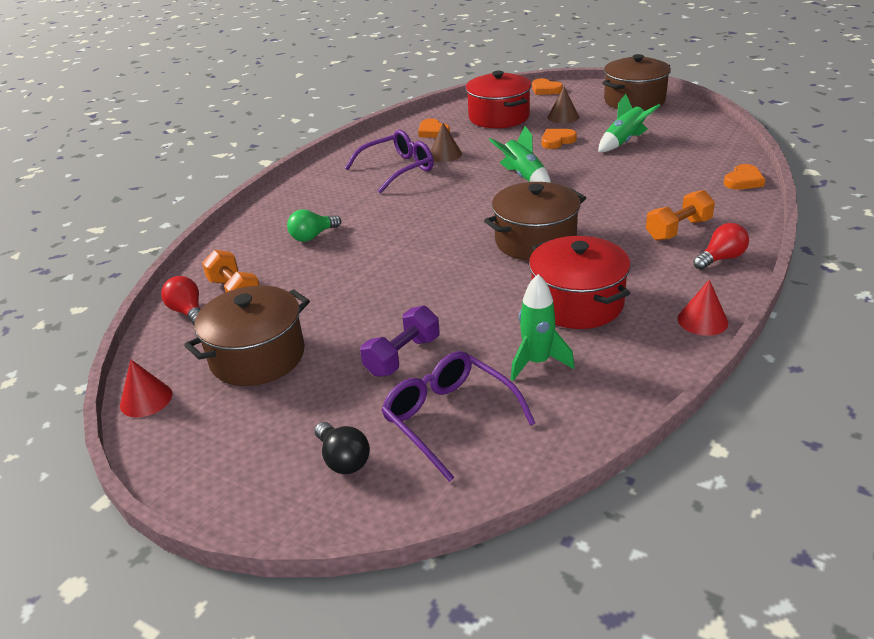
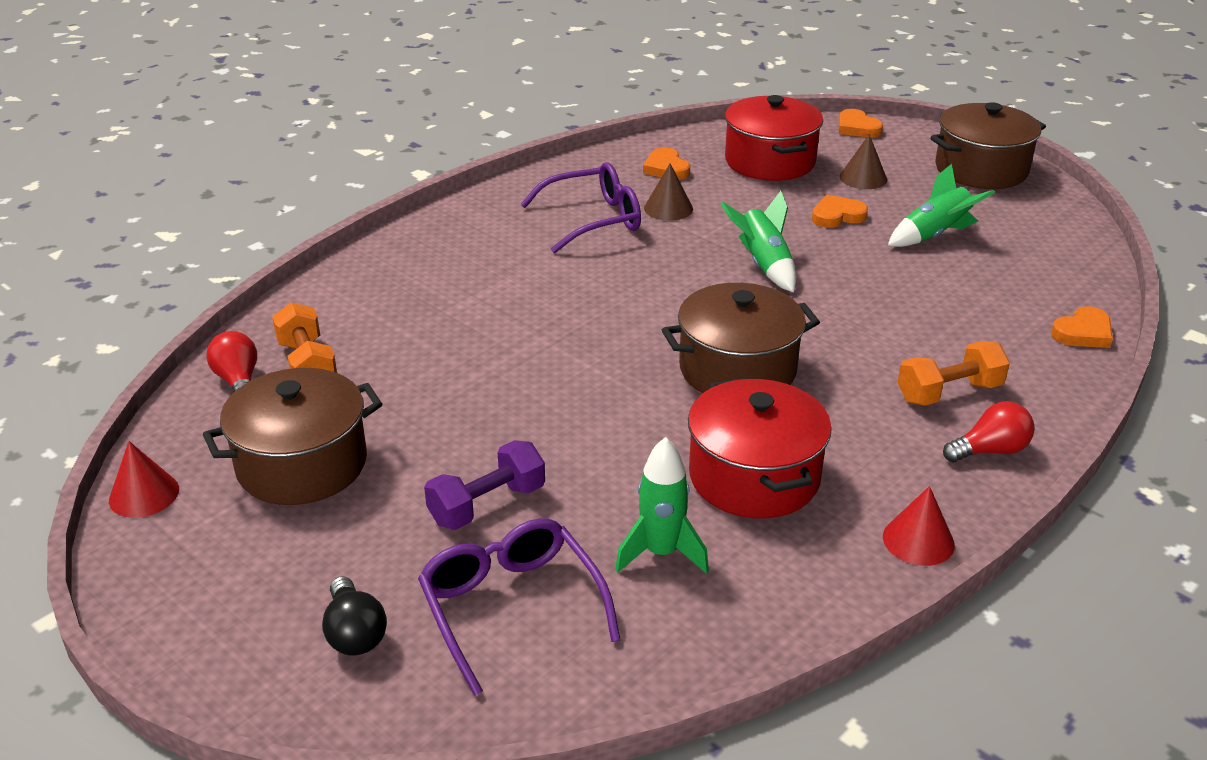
camera: 10 degrees right, 0 degrees up
(313, 236) = (439, 302): green light bulb -> none

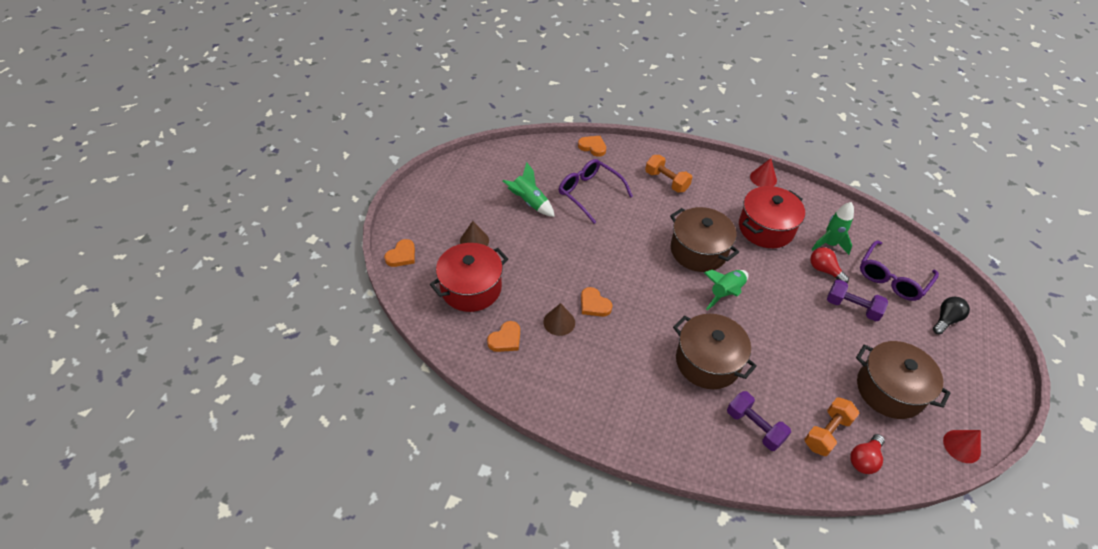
camera: 115 degrees left, 15 degrees up
(378, 307) = (754, 427): none -> purple dumbbell
(593, 220) = (594, 355): purple glasses -> purple glasses (589, 193)
(763, 265) = (599, 262): green rocket -> green rocket (725, 293)
(837, 216) = (528, 243): orange heart -> orange heart (594, 304)
(981, 169) = (440, 194): brown pot -> brown pot (707, 362)
(990, 450) = (697, 166): red light bulb -> red light bulb (824, 270)

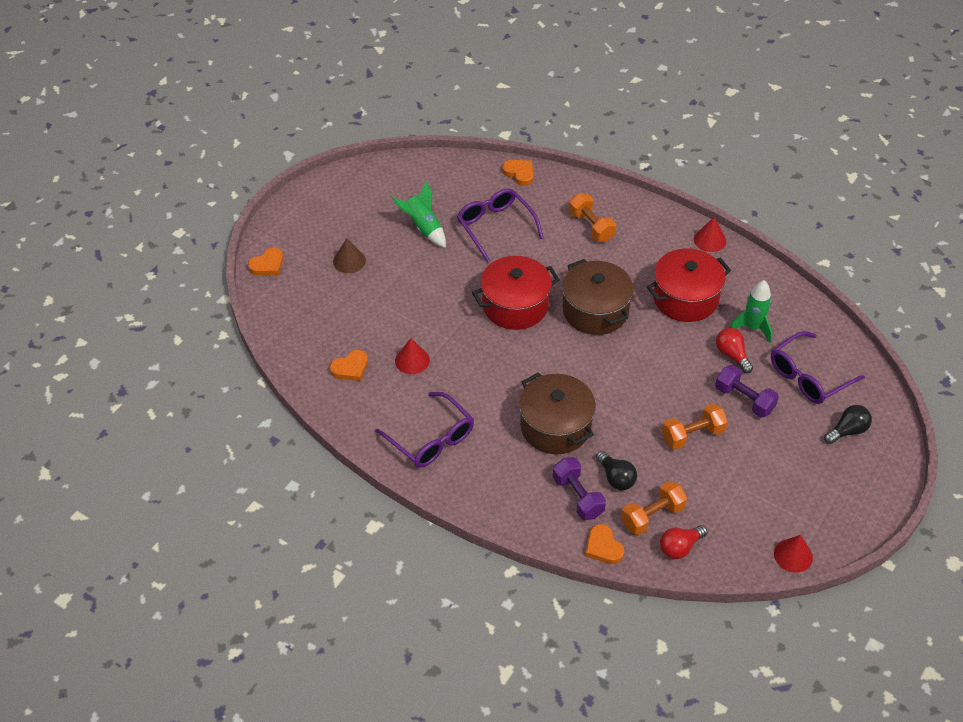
camera: 15 degrees right, 0 degrees up
(471, 288) = (330, 310): red pot -> red pot (515, 305)
(559, 322) = (412, 360): brown cone -> red cone
(594, 304) = (456, 349): orange heart -> orange heart (603, 547)
(602, 395) = (431, 439): none -> purple glasses
(725, 293) = (606, 361): green rocket -> none
(780, 401) = (616, 478): none -> black light bulb
(825, 347) = (692, 435): none -> orange dumbbell
(889, 390) = (743, 489): brown pot -> none

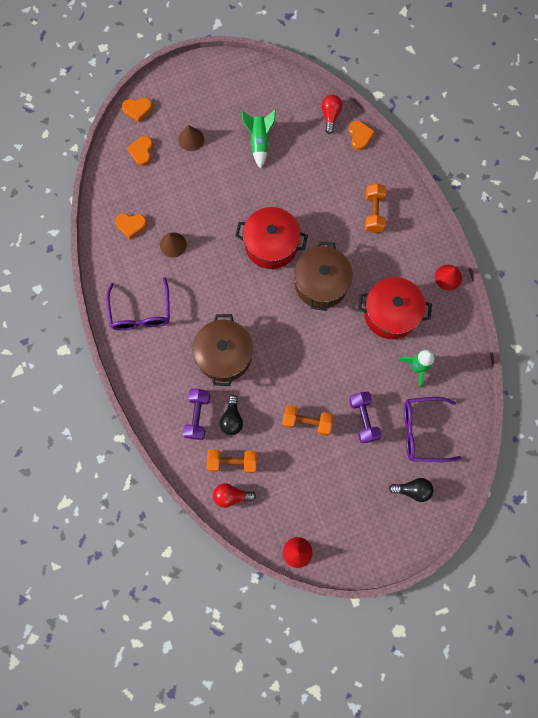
camera: 35 degrees right, 25 degrees up
(412, 360) = (173, 244): red cone -> brown cone
(495, 227) = (308, 172): purple glasses -> none
(603, 547) = (185, 462): orange heart -> orange heart (141, 152)
(732, 355) = (384, 379): red light bulb -> red light bulb (330, 116)

